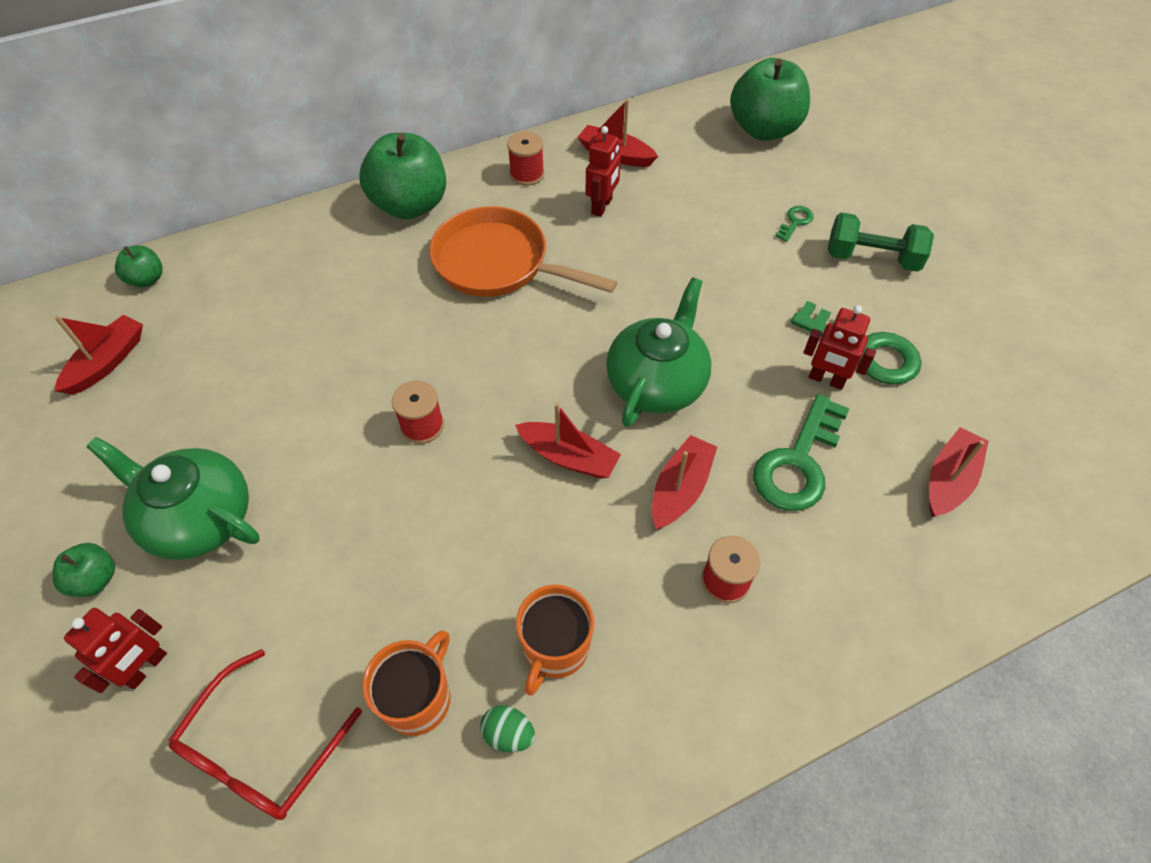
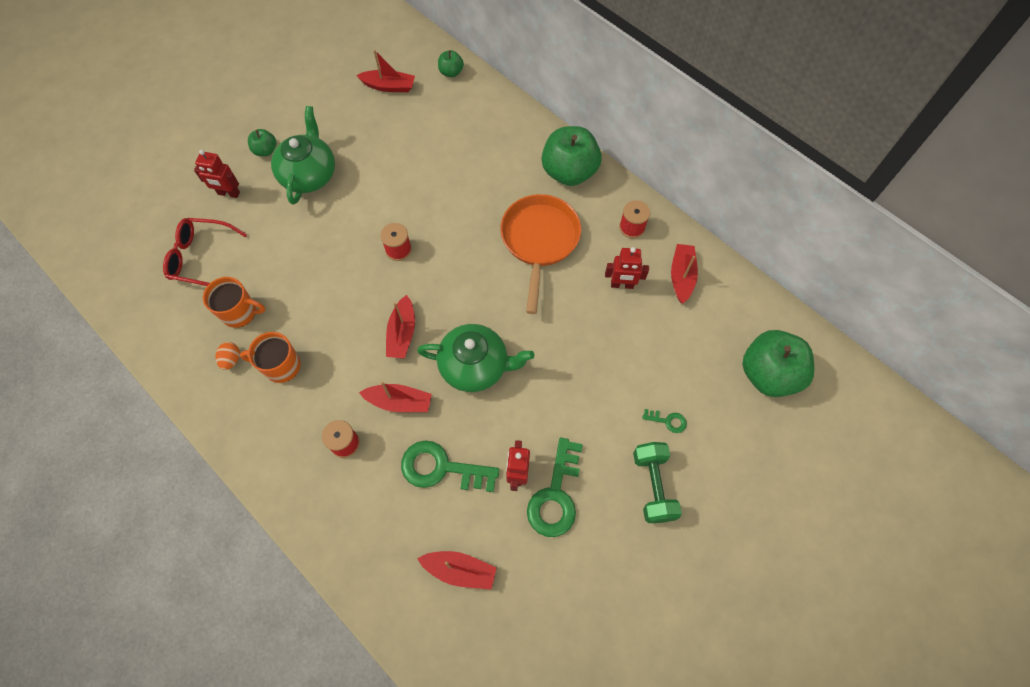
camera: 70 degrees right, 10 degrees up
(508, 734) = (231, 359): green egg -> orange egg

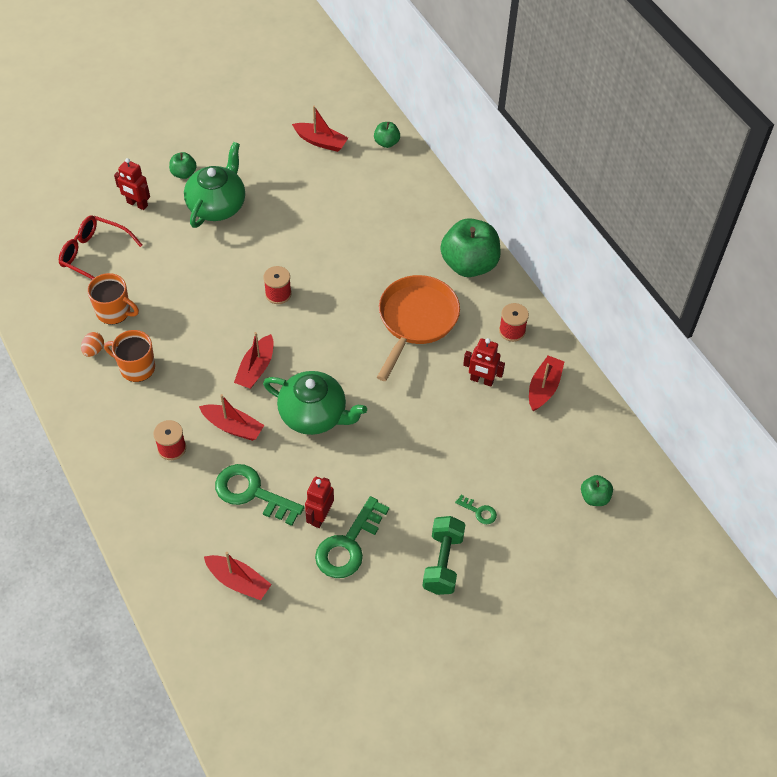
camera: 15 degrees right, 10 degrees down
(768, 374) = (594, 497): green apple -> green apple, size x0.48

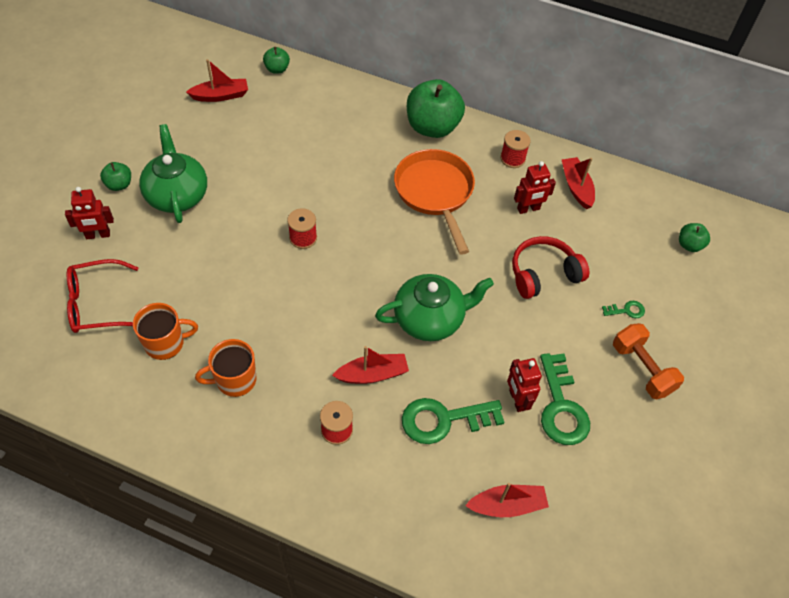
camera: 40 degrees left, 0 degrees up
(94, 350) = (178, 390): orange egg -> none
(256, 368) = (344, 311): red boat -> none
(439, 439) = (543, 274): none -> red headphones
(442, 562) = (642, 369): green dumbbell -> orange dumbbell

